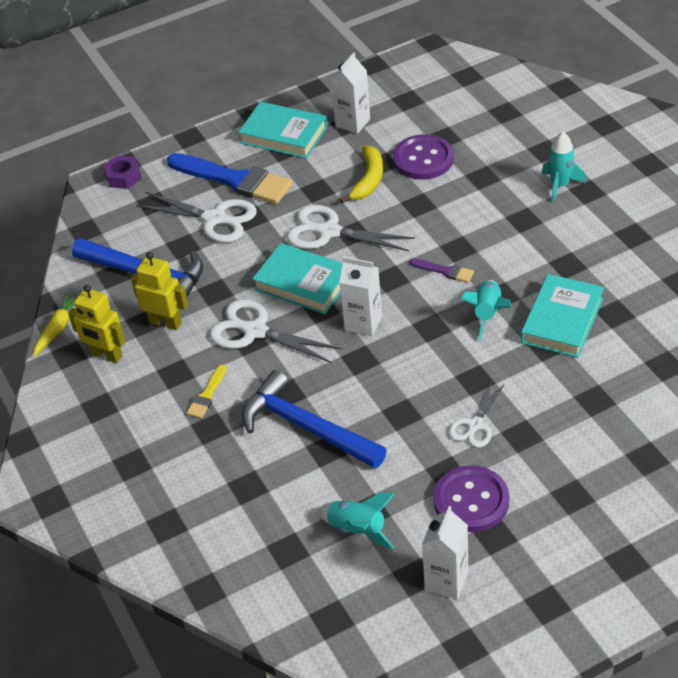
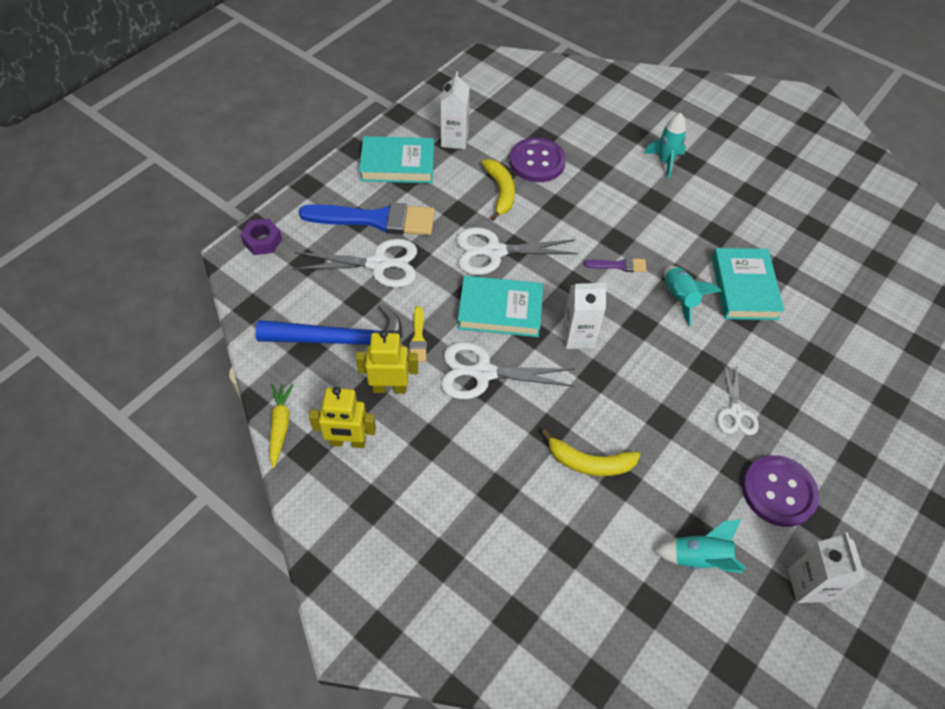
camera: 30 degrees left, 10 degrees up
(207, 395) = (475, 456): yellow brush -> yellow brush (418, 338)
(306, 427) = (589, 462): blue hammer -> yellow banana

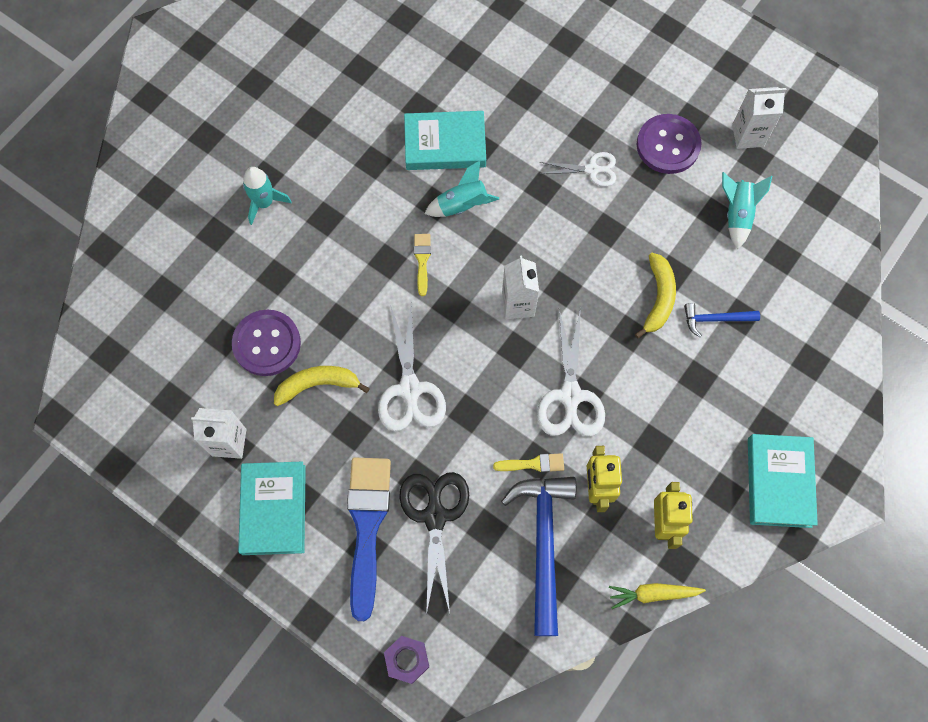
camera: 90 degrees left, 15 degrees up
(379, 264) = (435, 515): white scissors -> black scissors
(500, 310) = (490, 381): turquoise book -> turquoise book (779, 482)
(566, 518) = (715, 319): none -> blue hammer
(619, 265) = (422, 260): purple brush -> yellow brush

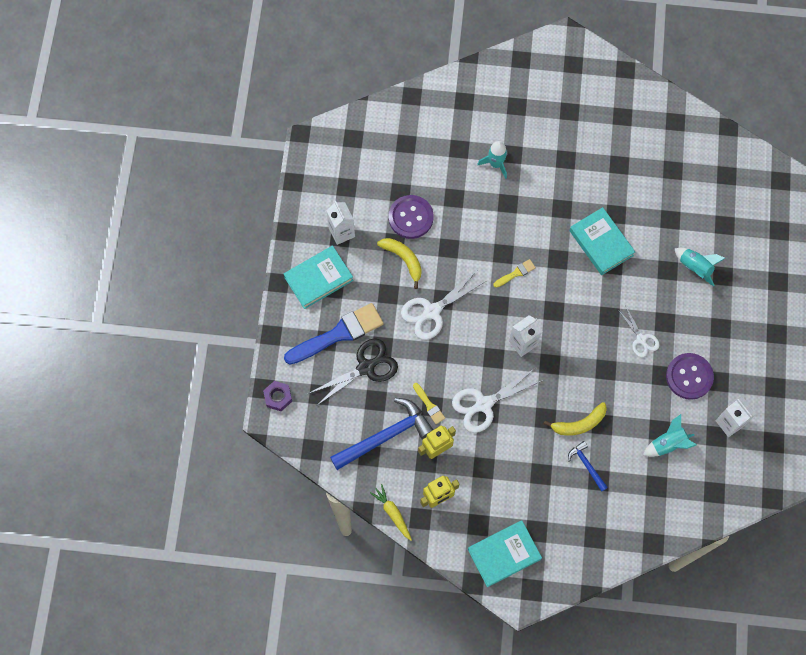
camera: 60 degrees right, 0 degrees up
(462, 205) = (566, 276): turquoise rocket -> turquoise rocket (695, 267)

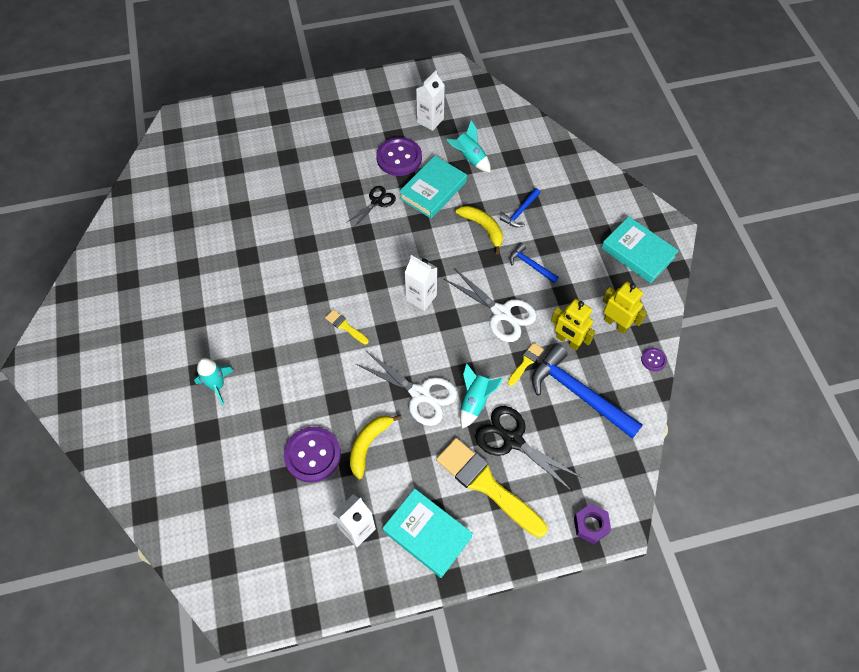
camera: 110 degrees left, 10 degrees down
(338, 334) = (486, 485): blue brush -> yellow brush
(392, 513) = (653, 360): yellow carrot -> purple button
(524, 450) = (530, 265): none -> blue hammer
(601, 243) = (285, 260): turquoise book -> turquoise book (433, 190)
(641, 339) = (377, 202): white scissors -> black scissors
(695, 267) = (286, 179): turquoise rocket -> turquoise rocket (475, 401)

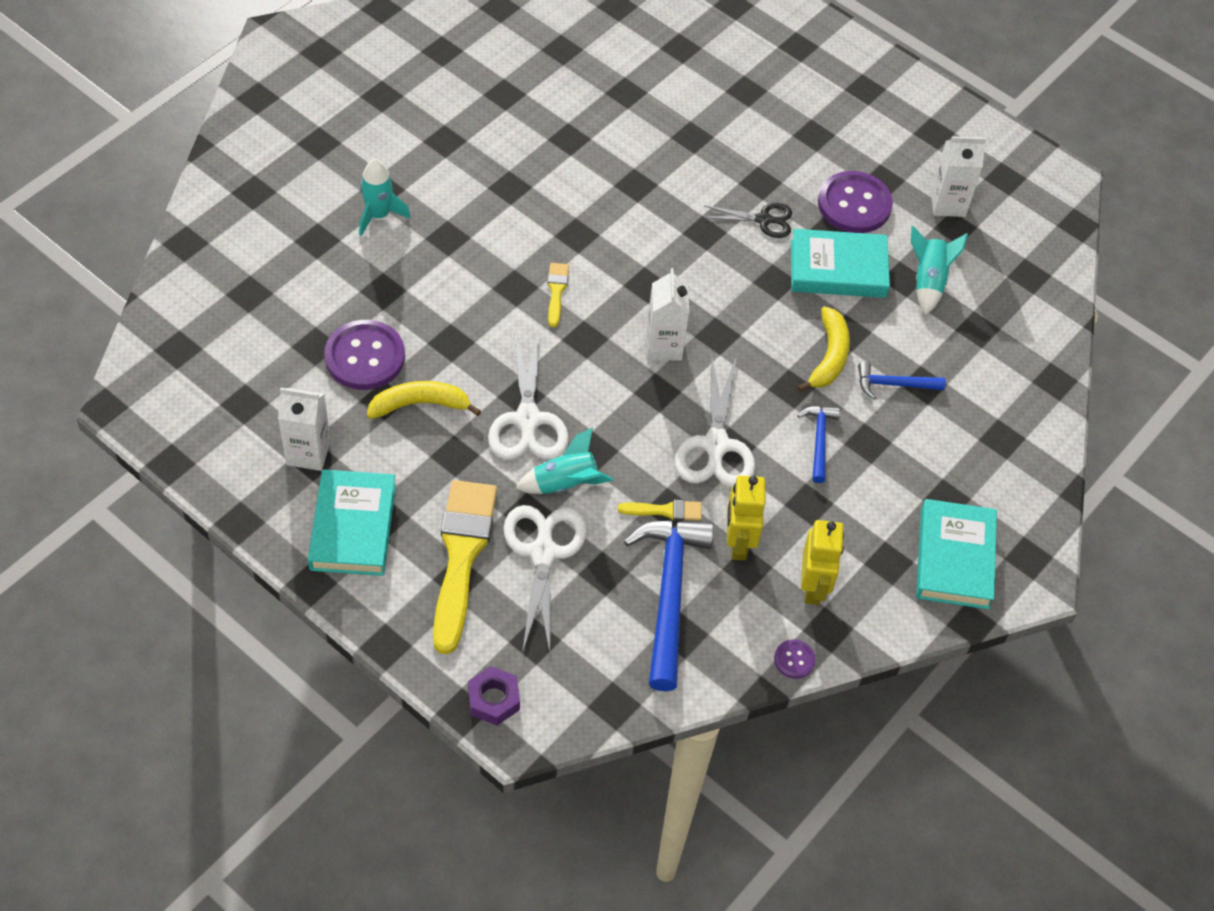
camera: 50 degrees right, 5 degrees down
(512, 440) = (543, 552): black scissors -> white scissors

